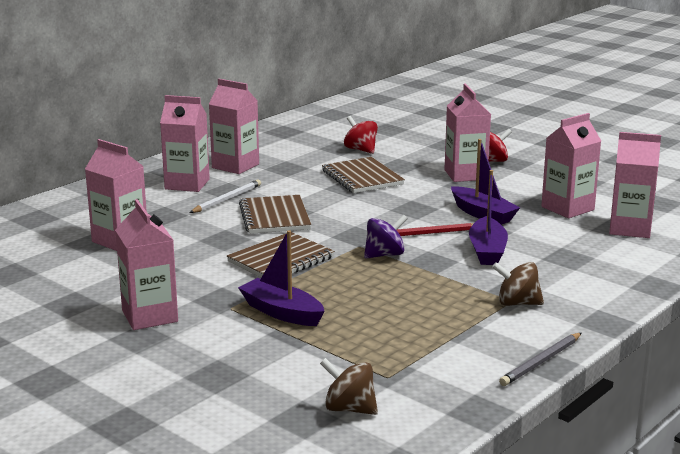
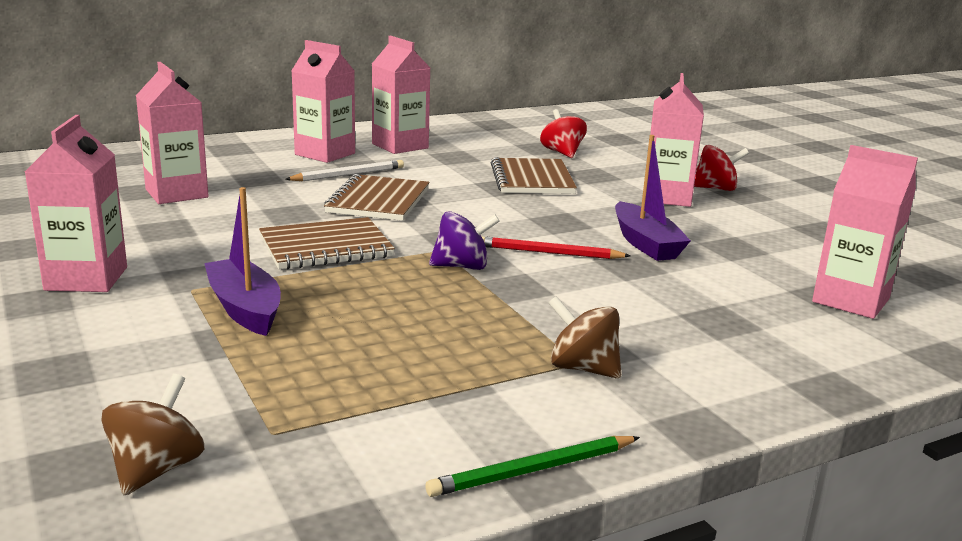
camera: 20 degrees right, 0 degrees up
(349, 409) = (156, 469): brown spinning top -> brown spinning top turned 60 degrees clockwise
(487, 251) = (607, 289): purple boat -> none
(541, 362) = (533, 470): grey pencil -> green pencil
(567, 208) = (775, 258): pink carton -> none

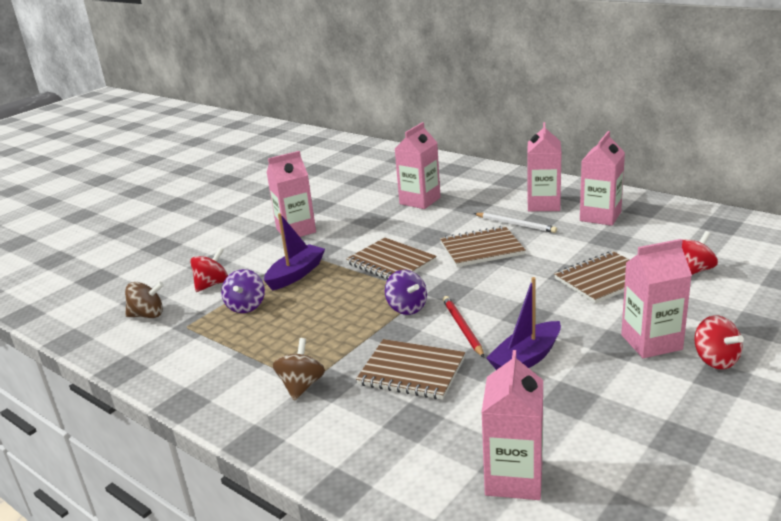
camera: 70 degrees right, 5 degrees up
(147, 381) = (212, 284): none -> red spinning top
(286, 365) = (246, 306): none -> purple spinning top
(533, 470) = (186, 400): green pencil -> none
(616, 298) = (411, 372): none -> brown notebook

